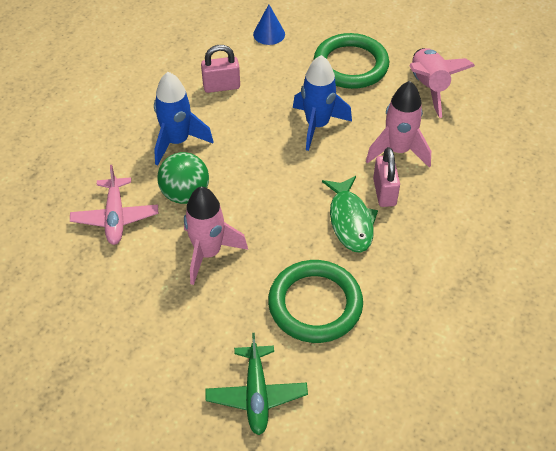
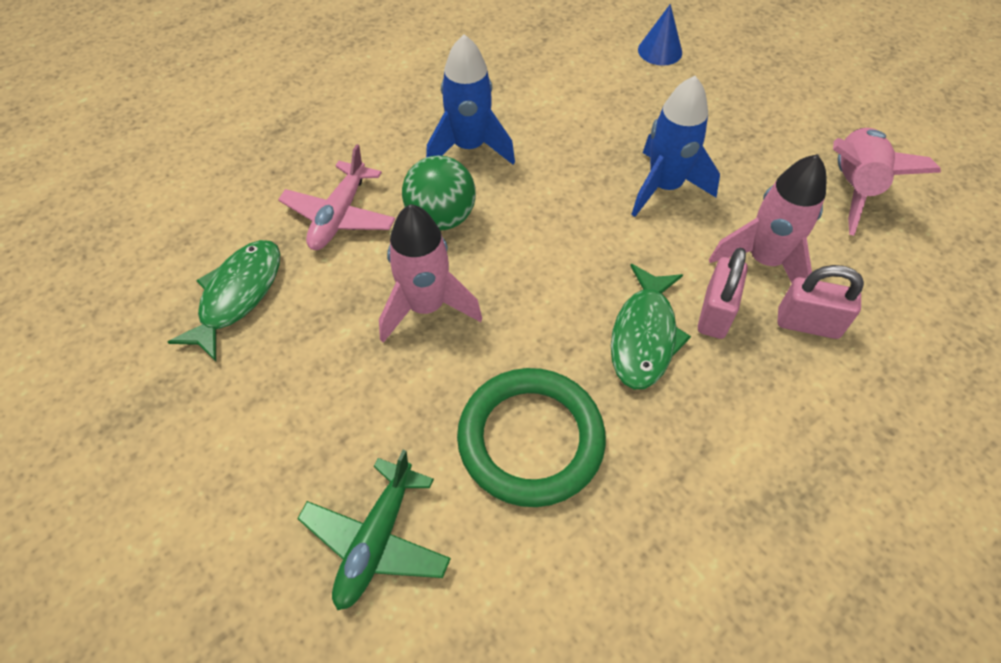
camera: 25 degrees right, 5 degrees up
(78, 293) = (238, 295): none -> green fish
(221, 86) = (563, 97): pink padlock -> pink padlock (807, 323)
(350, 65) = (752, 122): green ring -> none

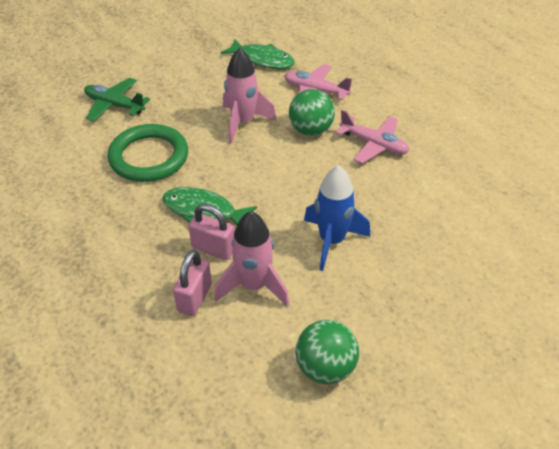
camera: 95 degrees right, 10 degrees down
(469, 148) = (374, 144): blue rocket -> pink plane
(660, 51) = (500, 264): blue cone -> none
(853, 187) = (325, 368): pink rocket -> green ball

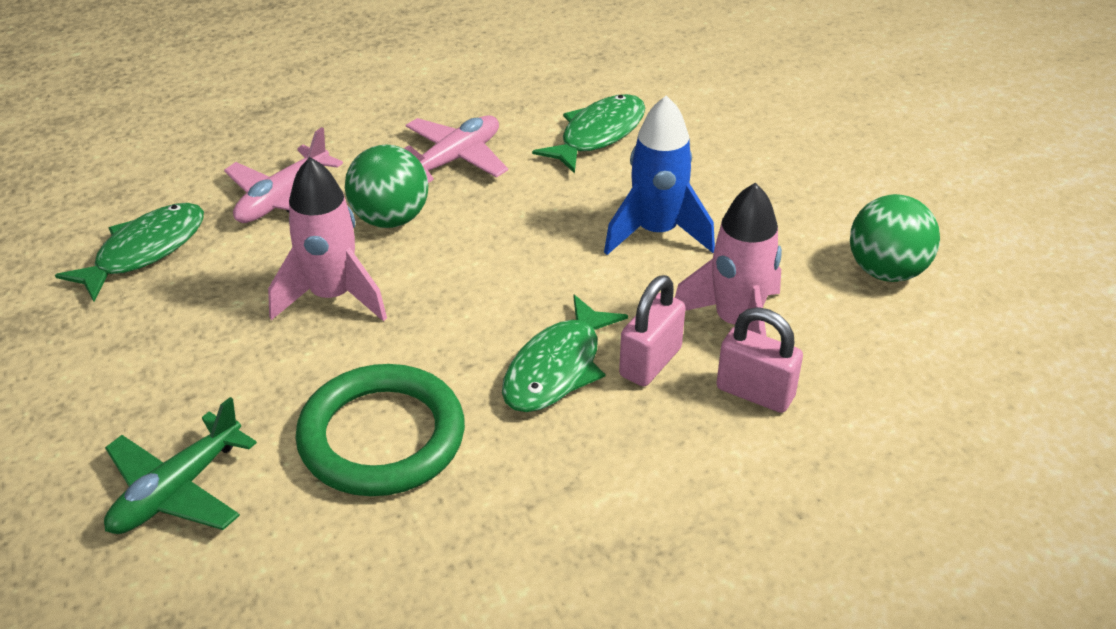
camera: 80 degrees left, 5 degrees down
(426, 203) = (598, 134): none -> green fish

